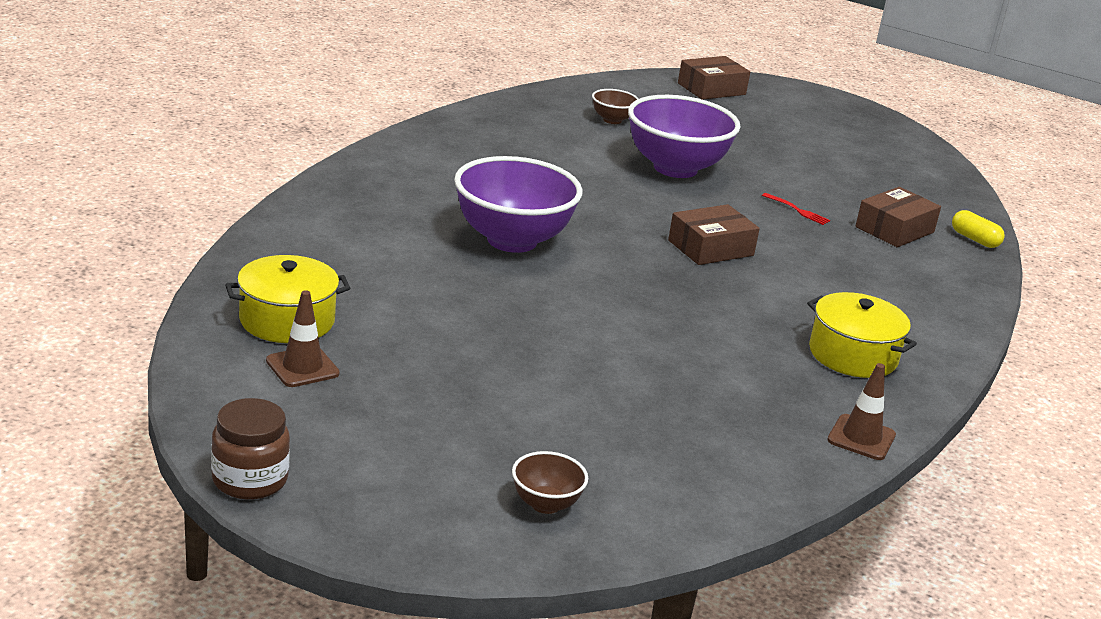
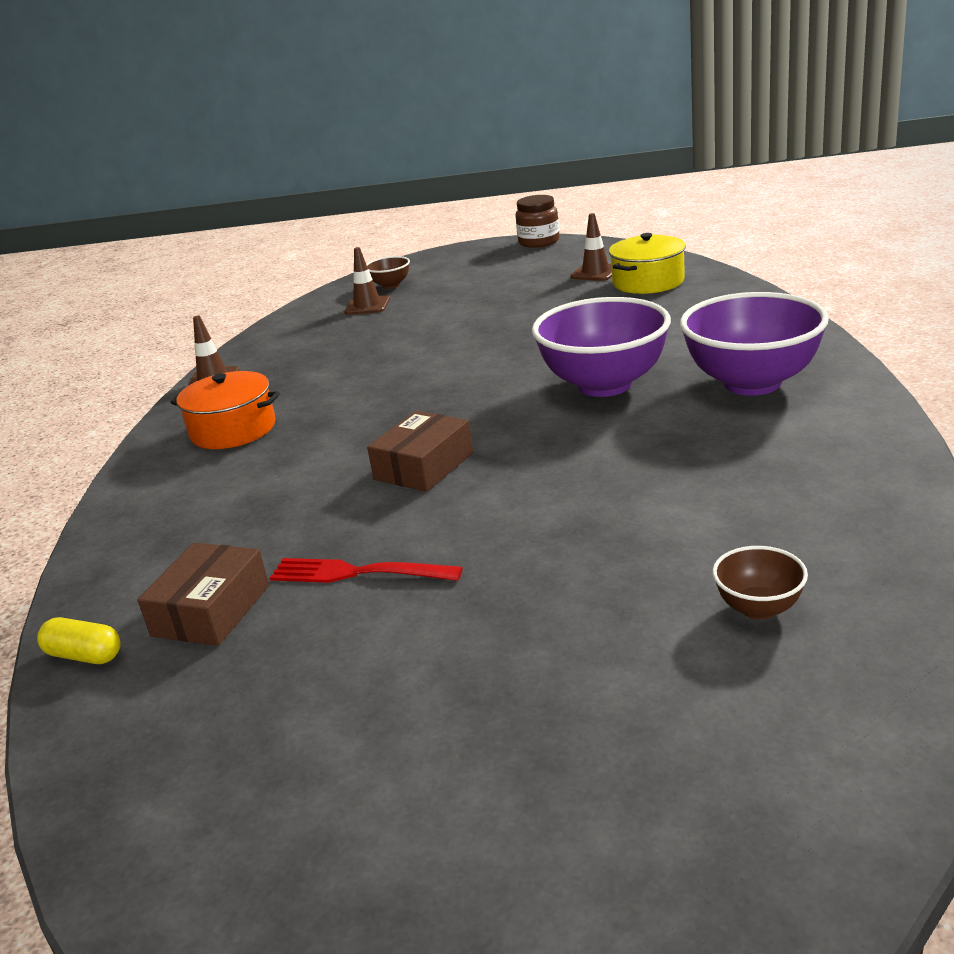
camera: 160 degrees right, 0 degrees up
(611, 474) = (367, 306): none -> brown traffic cone
(675, 168) = (566, 558): purple bowl -> purple bowl (752, 383)
(711, 89) = (741, 855): brown box -> none
(797, 210) = (358, 573): red fork -> red fork, size x1.71
(853, 355) = (233, 430): yellow pot -> orange pot

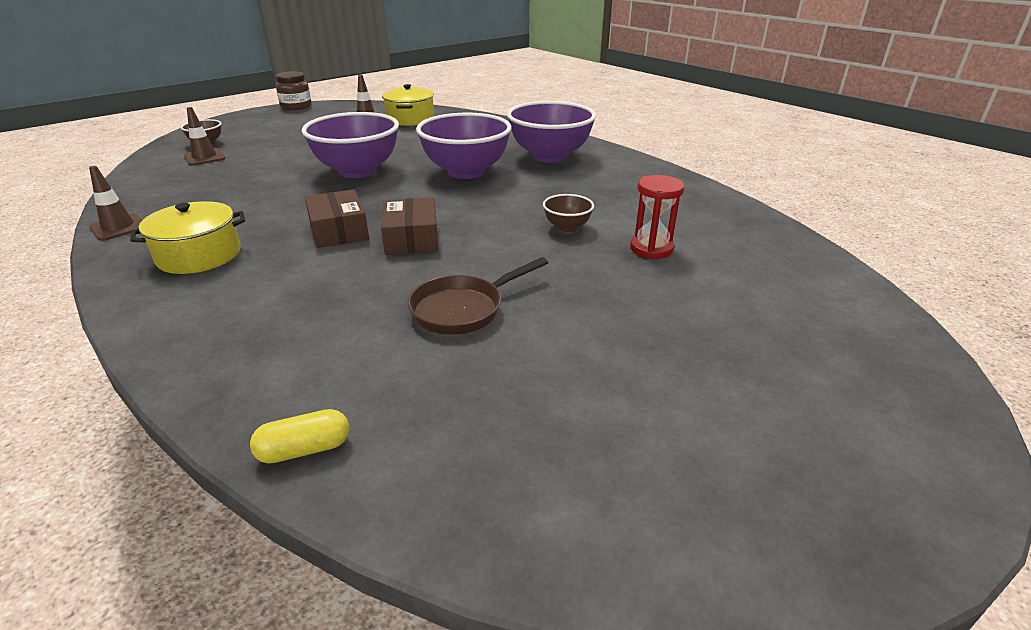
camera: 45 degrees left, 5 degrees up
(211, 610) = (380, 372): brown box -> brown box (339, 230)
(233, 430) = (199, 255): orange pot -> yellow pot
(358, 573) = (463, 309): red fork -> brown pan
(486, 356) = (357, 171): none -> purple bowl
(674, 573) = (651, 249): none -> red hourglass
(759, 608) = (714, 251): brown bowl -> brown bowl (567, 227)

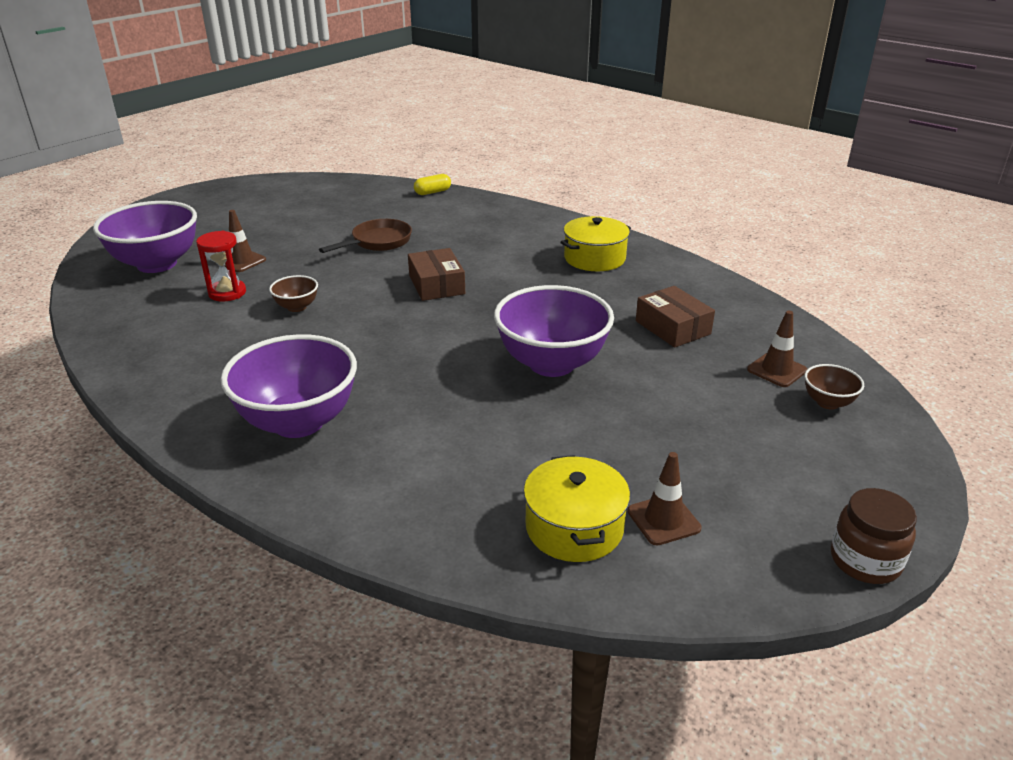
camera: 170 degrees right, 0 degrees up
(118, 227) = (698, 273): brown traffic cone -> brown traffic cone (241, 261)
(339, 230) = (505, 286): brown box -> brown box (672, 327)
(466, 172) = (413, 375): purple bowl -> purple bowl (157, 264)

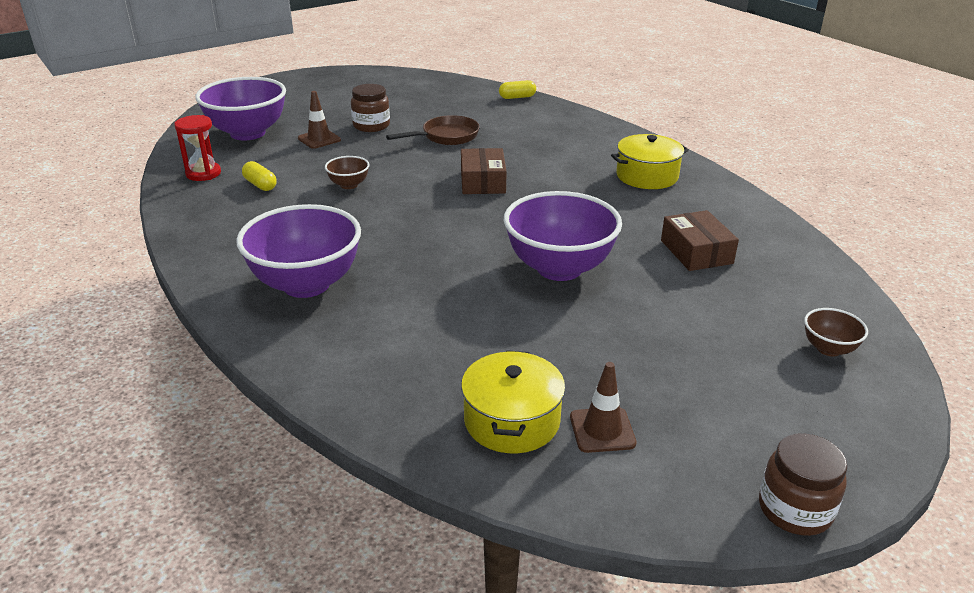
camera: 15 degrees right, 0 degrees up
(197, 320) = (260, 185): none -> yellow capsule
(227, 293) = (295, 165): red hourglass -> red hourglass (203, 173)
(293, 240) = (371, 126): none -> brown jar
(776, 370) = (787, 308): brown traffic cone -> none

